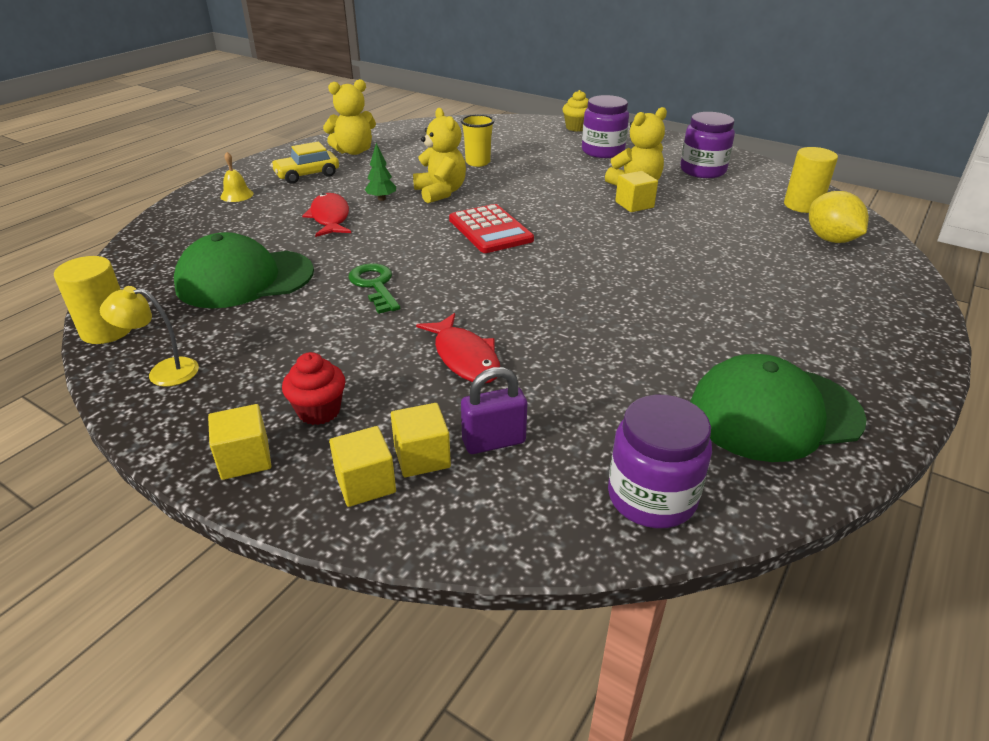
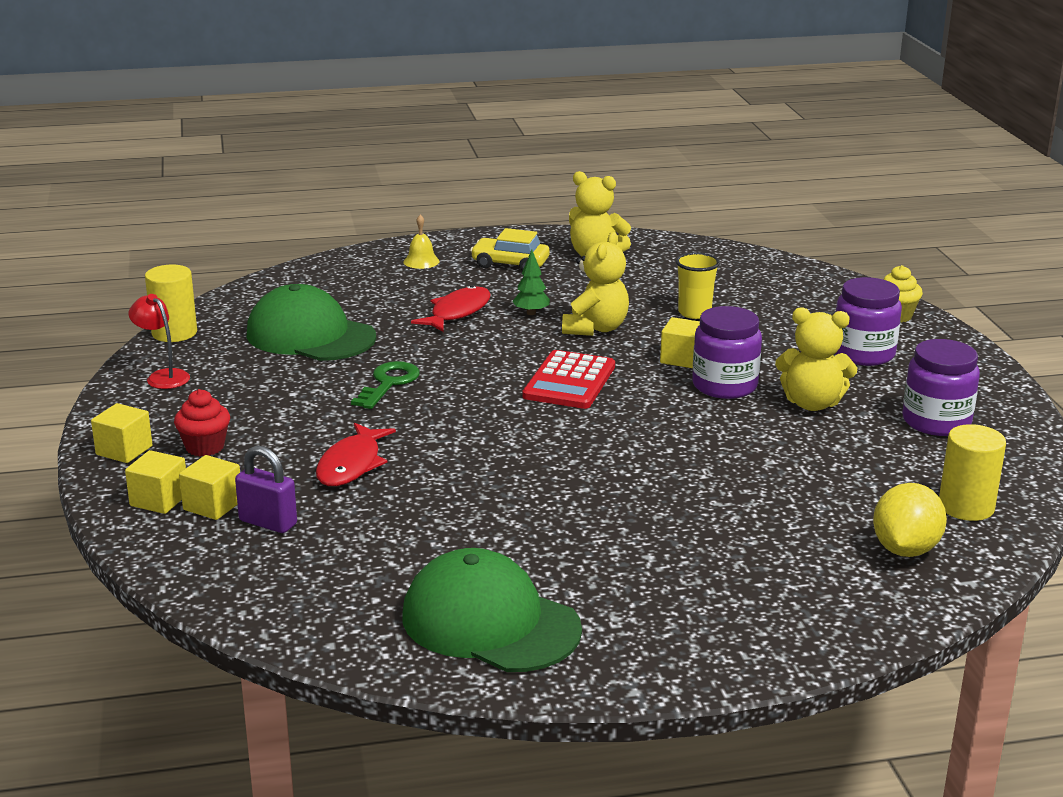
camera: 45 degrees right, 10 degrees down
(163, 372) = (163, 376): yellow lamp -> red lamp
(634, 204) = (764, 420): yellow cube -> yellow cube (681, 359)
(651, 497) = (296, 607): purple jar -> purple jar (724, 386)

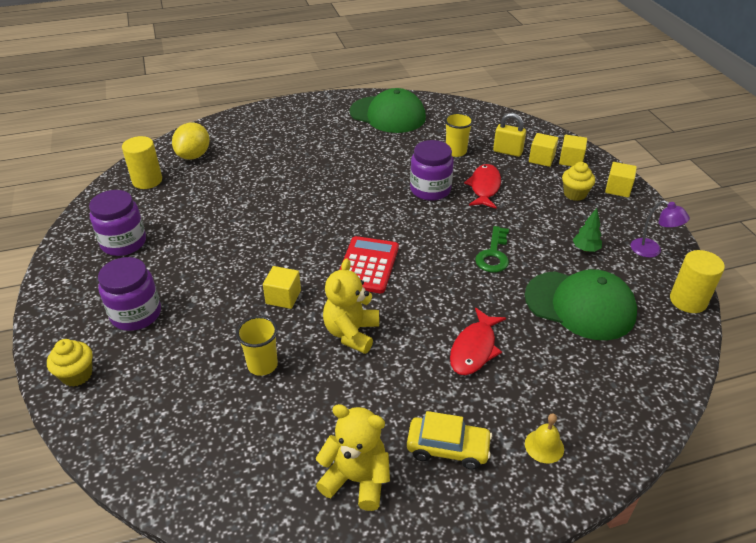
camera: 175 degrees right, 15 degrees up
(163, 376) = (651, 251): red lamp -> purple lamp
(205, 447) = (574, 194): red cupcake -> yellow cupcake
(268, 523) = (507, 151): purple padlock -> yellow padlock
(371, 528) = (456, 151): none -> yellow cup
(531, 313) = (409, 353): green tree -> green tree (585, 249)
(724, 386) = (256, 268): purple jar -> purple jar (430, 190)
(812, 403) = (200, 254): yellow teddy bear -> none

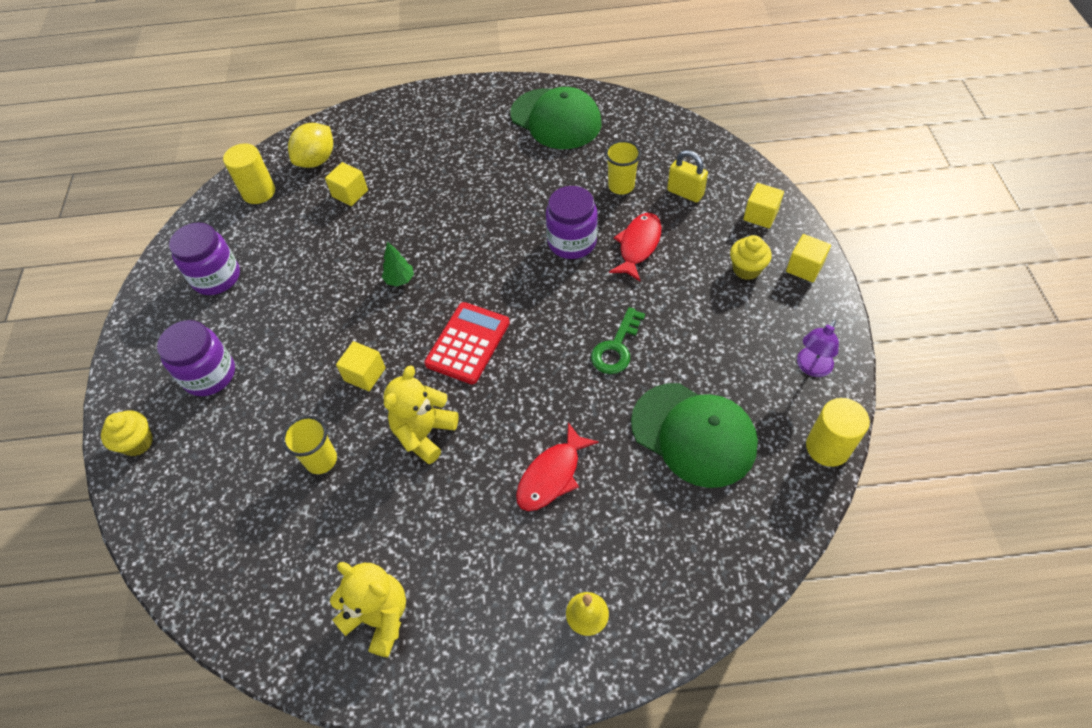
camera: 15 degrees right, 15 degrees up
(448, 448) = (483, 597): yellow car -> none
(541, 159) = (724, 209): yellow cube -> yellow cube (350, 193)
(585, 249) = (729, 354): green tree -> green tree (400, 280)
(651, 251) = (811, 368): purple lamp -> purple lamp turned 75 degrees clockwise

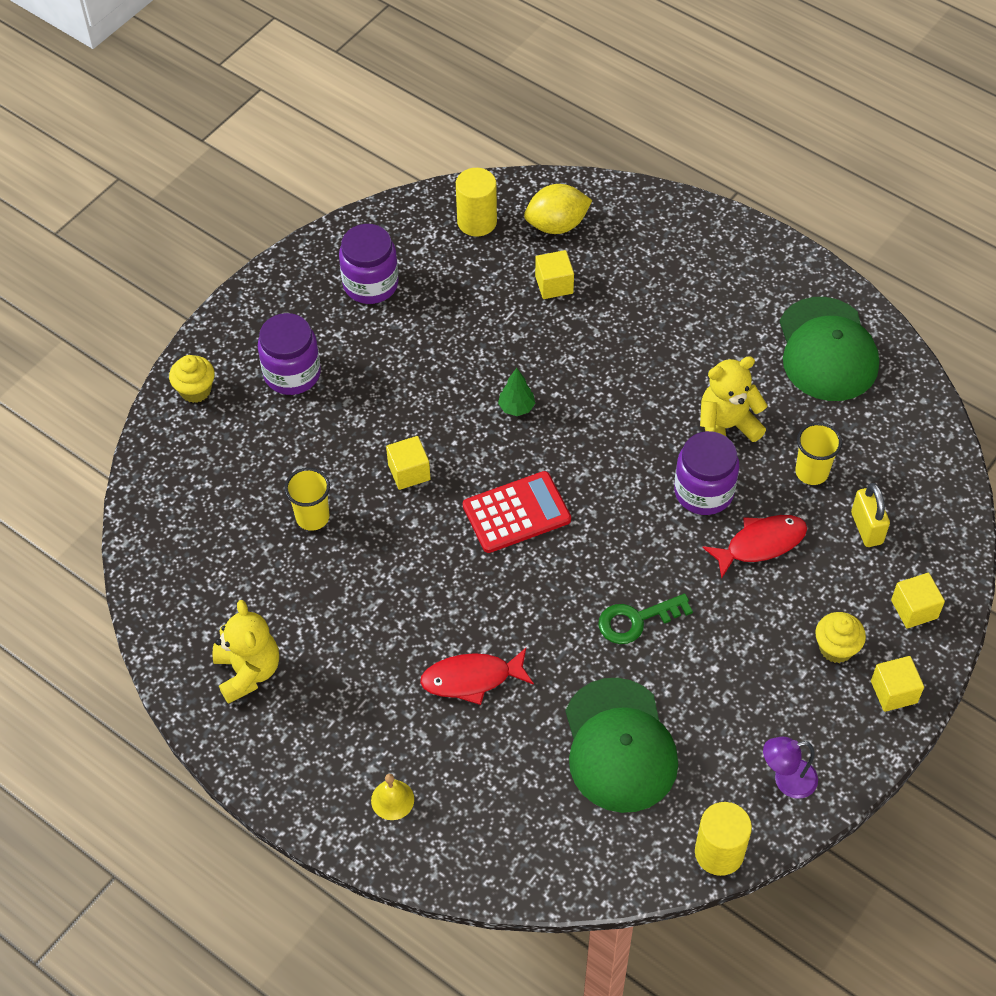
camera: 40 degrees right, 0 degrees up
(424, 433) = (408, 561): yellow teddy bear -> yellow teddy bear (726, 426)

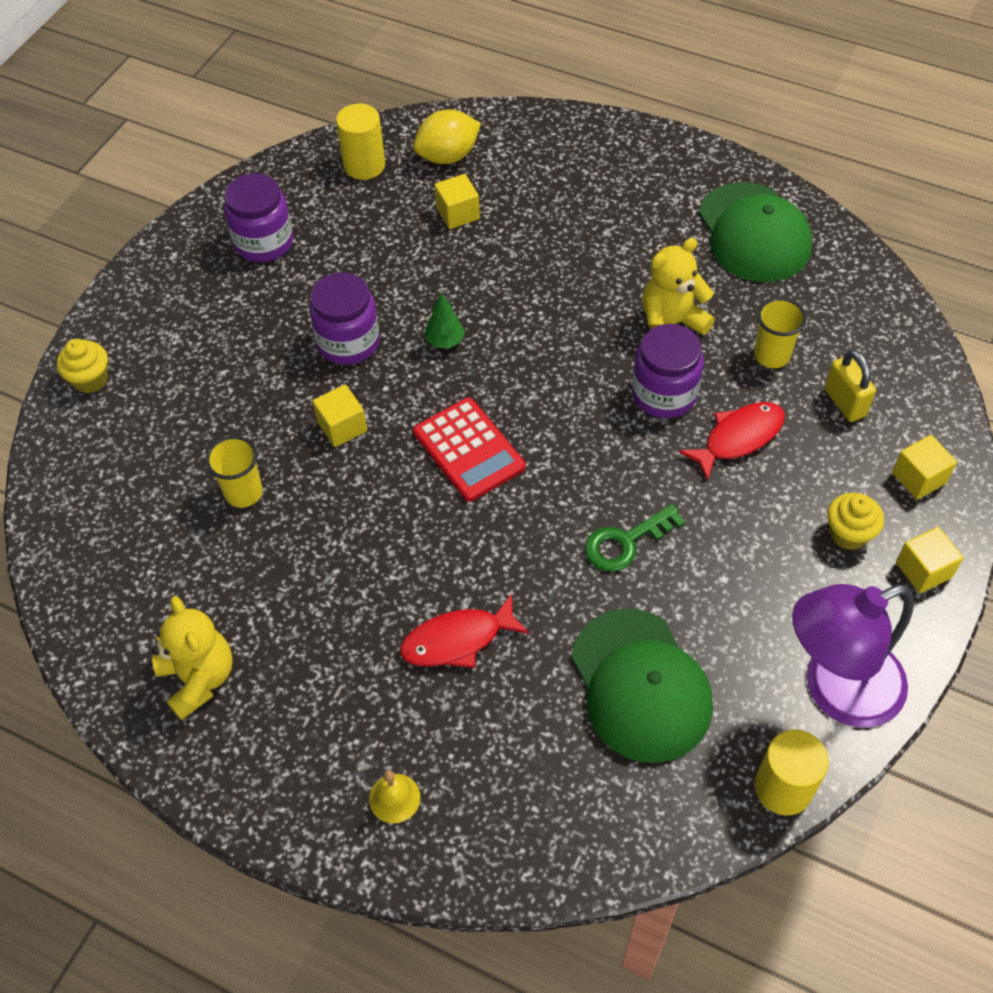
camera: 10 degrees left, 0 degrees up
(292, 373) = (195, 345): purple jar -> purple jar (348, 342)
(516, 513) = (469, 450): red calculator -> red calculator turned 90 degrees clockwise
(786, 780) = (836, 690): purple lamp -> purple lamp, size x2.03

